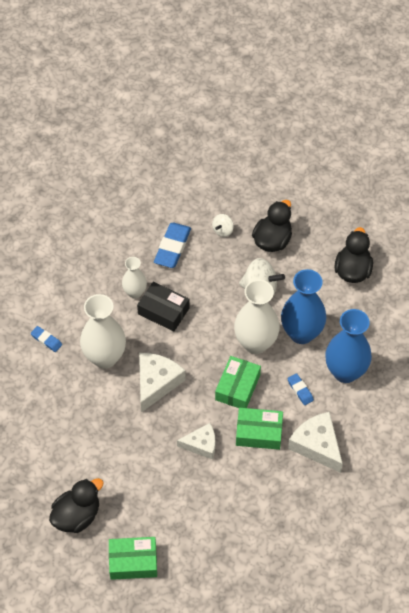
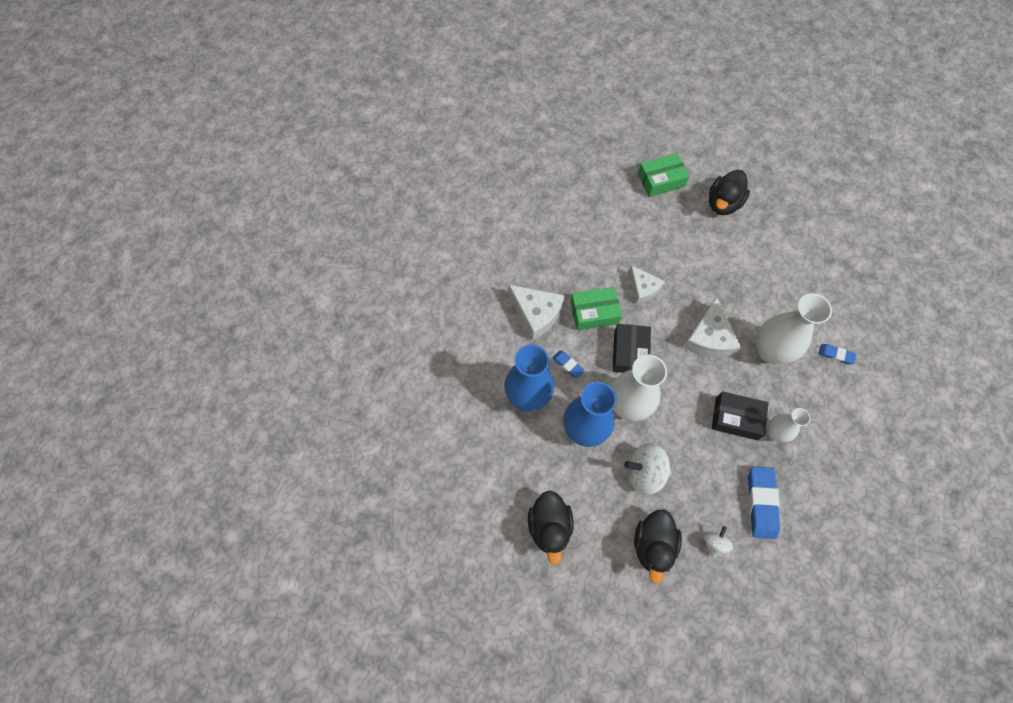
camera: 165 degrees right, 10 degrees up
(201, 444) = (643, 288): white cheese -> white cheese turned 105 degrees counterclockwise
(237, 387) = (629, 353): green box -> black box

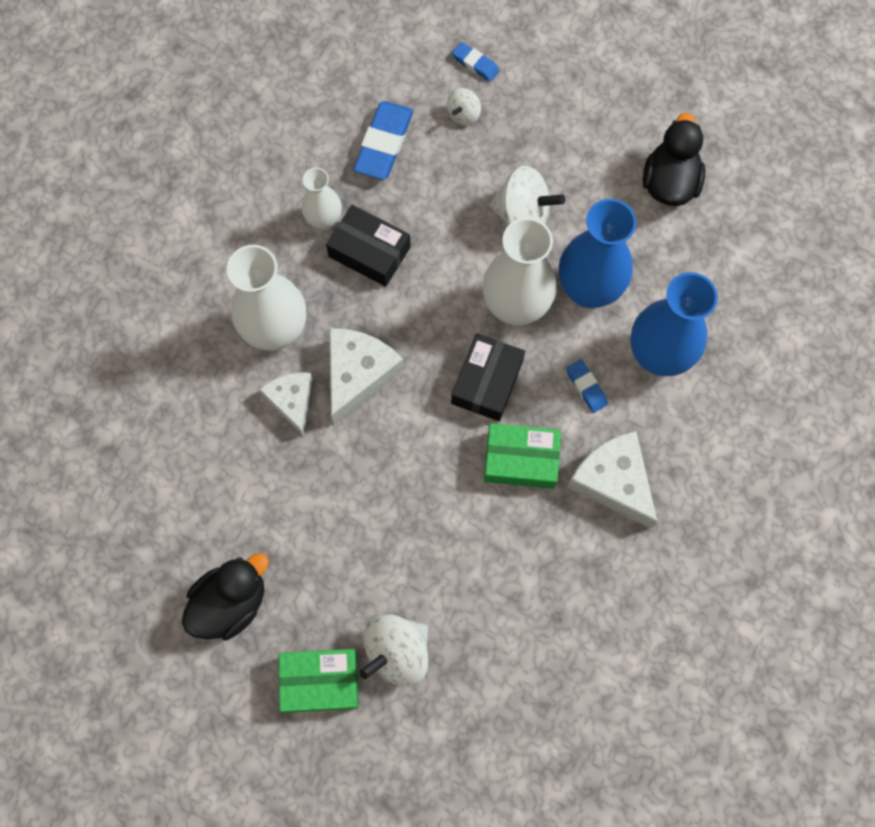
camera: 165 degrees left, 5 degrees up
(627, 202) = (397, 652): none -> white spinning top
(643, 288) = (429, 480): white cheese -> white cheese (292, 401)
(653, 545) = (542, 131): black duck -> none
(835, 355) = (183, 301): blue eraser -> blue eraser (475, 64)

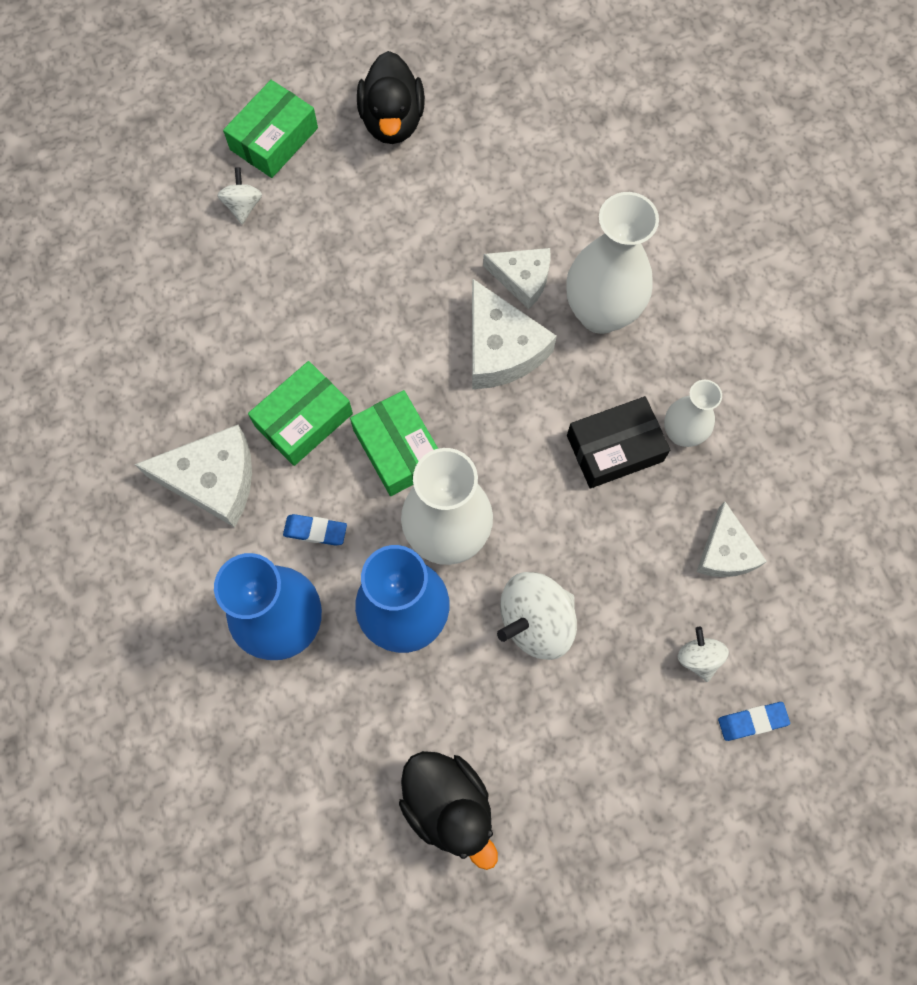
camera: 130 degrees right, 0 degrees up
(384, 144) = (725, 551): blue eraser -> white cheese
(397, 652) = (243, 206): white spinning top -> white spinning top, size x0.55
(487, 382) = (398, 449): black box -> green box

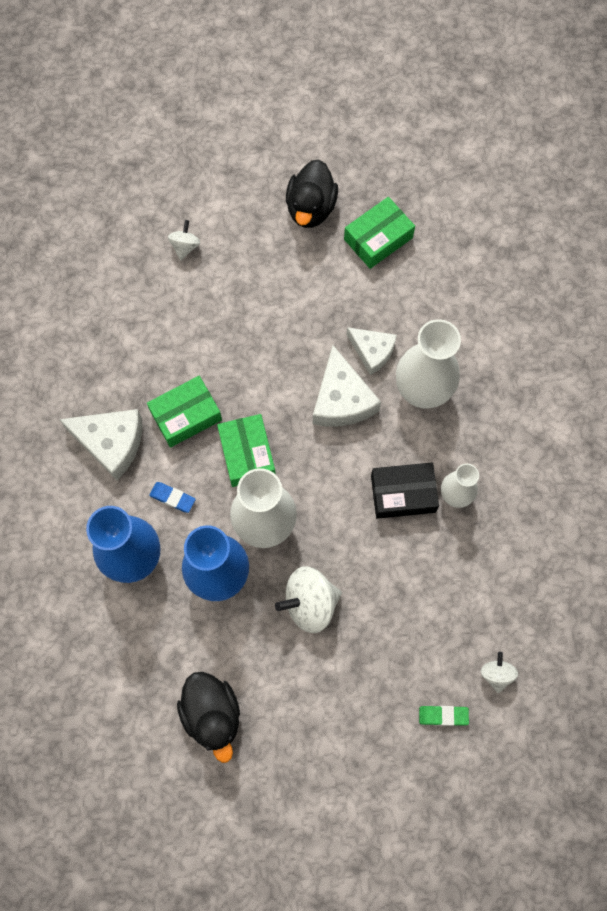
camera: 15 degrees right, 0 degrees up
(274, 139) = (221, 201): green box -> green box (378, 238)
(698, 658) = (418, 660): white spinning top -> white spinning top (496, 674)
(725, 551) = (460, 589): white cheese -> none
(752, 721) = (443, 715): blue eraser -> green eraser

